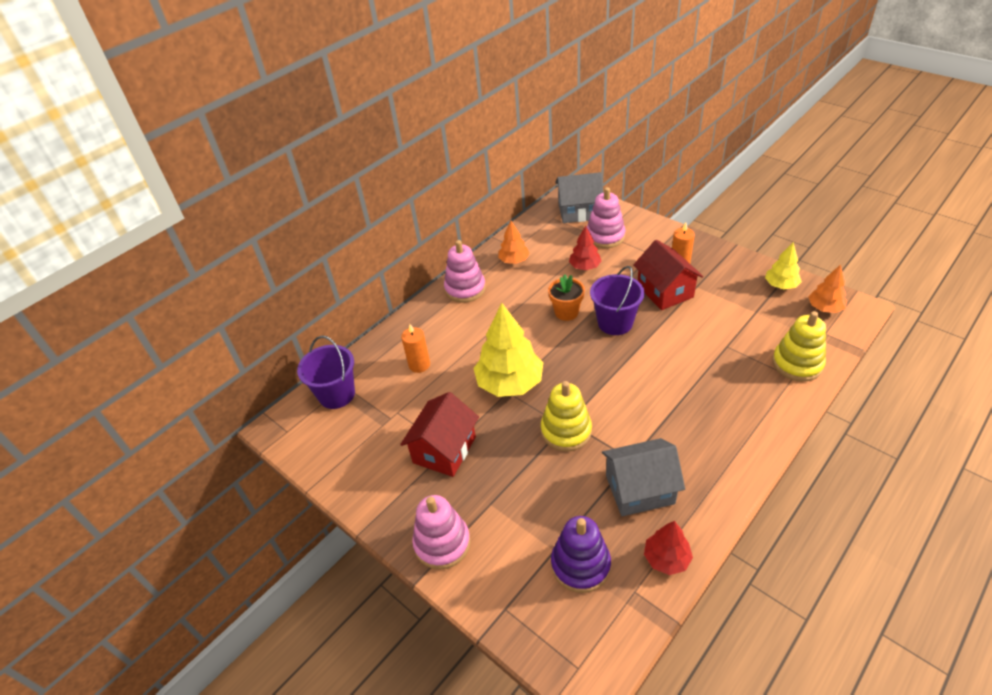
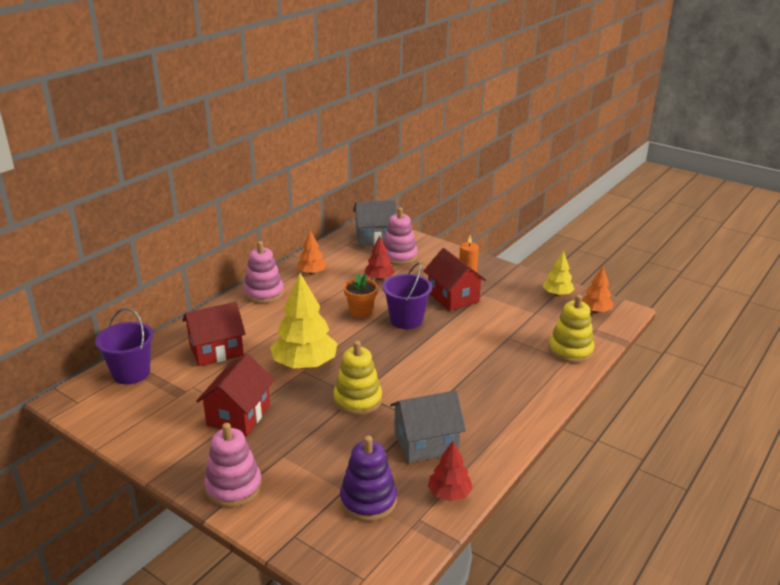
camera: 10 degrees left, 15 degrees down
(419, 365) = (216, 350): orange candle -> red house

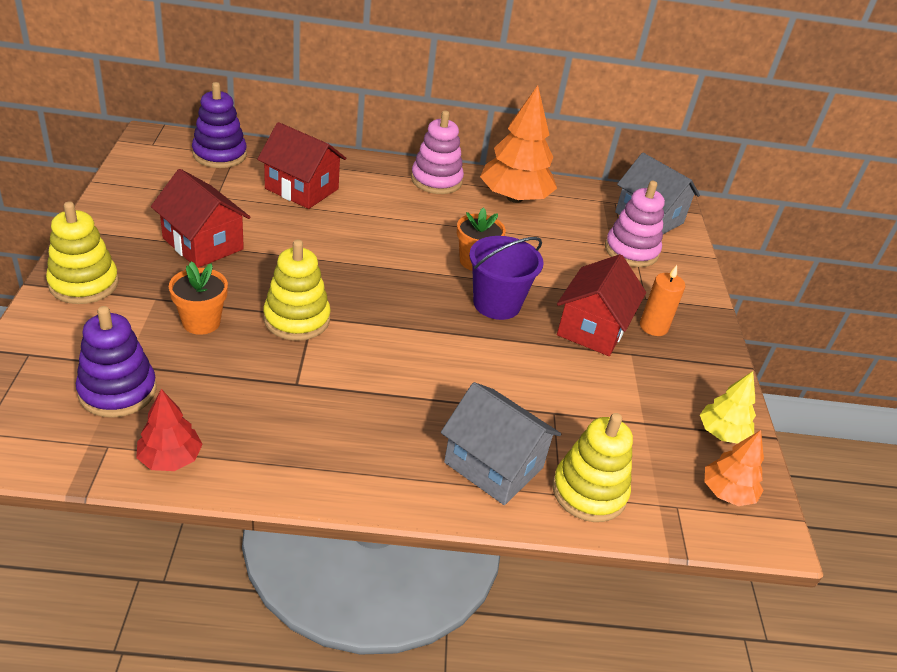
camera: 50 degrees right, 10 degrees up
(131, 373) = (219, 154): purple bucket -> purple stacking toy
(233, 487) = (84, 284): pink stacking toy -> yellow stacking toy
(238, 415) = (203, 244): red house -> red house turned 60 degrees clockwise
(305, 364) = (330, 256): yellow tree -> none
(312, 273) = (514, 198): orange tree -> orange tree, size x1.84
(327, 442) = (201, 322): none -> orange flower pot
(379, 278) = (562, 251): red tree -> none
(426, 443) = (256, 405): grey house -> grey house (493, 465)

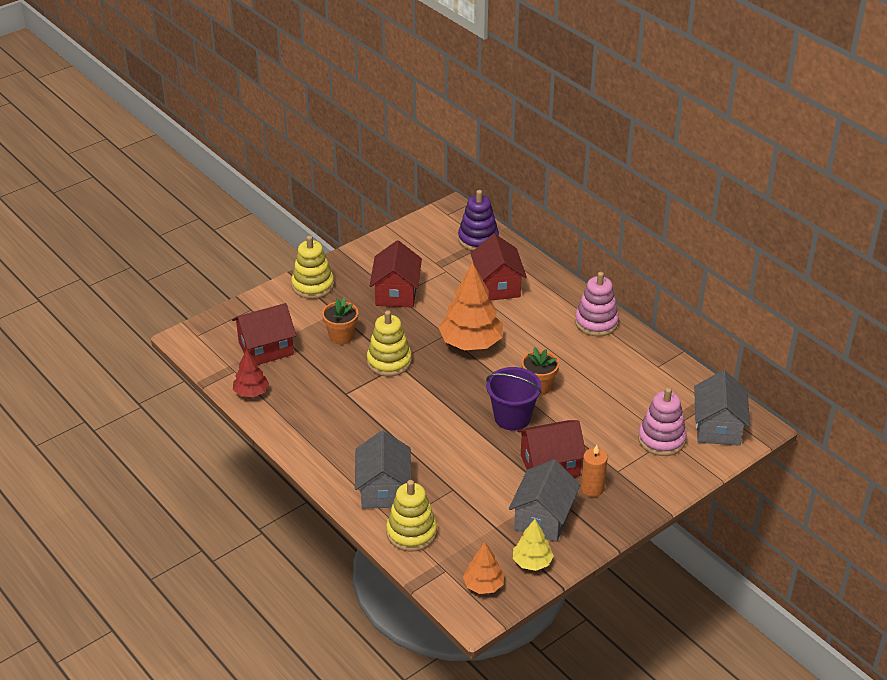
camera: 55 degrees right, 0 degrees up
(117, 391) = (266, 349): purple stacking toy -> red house
(514, 198) = (634, 362): orange tree -> orange tree (471, 343)
(664, 383) = (543, 518): none -> grey house

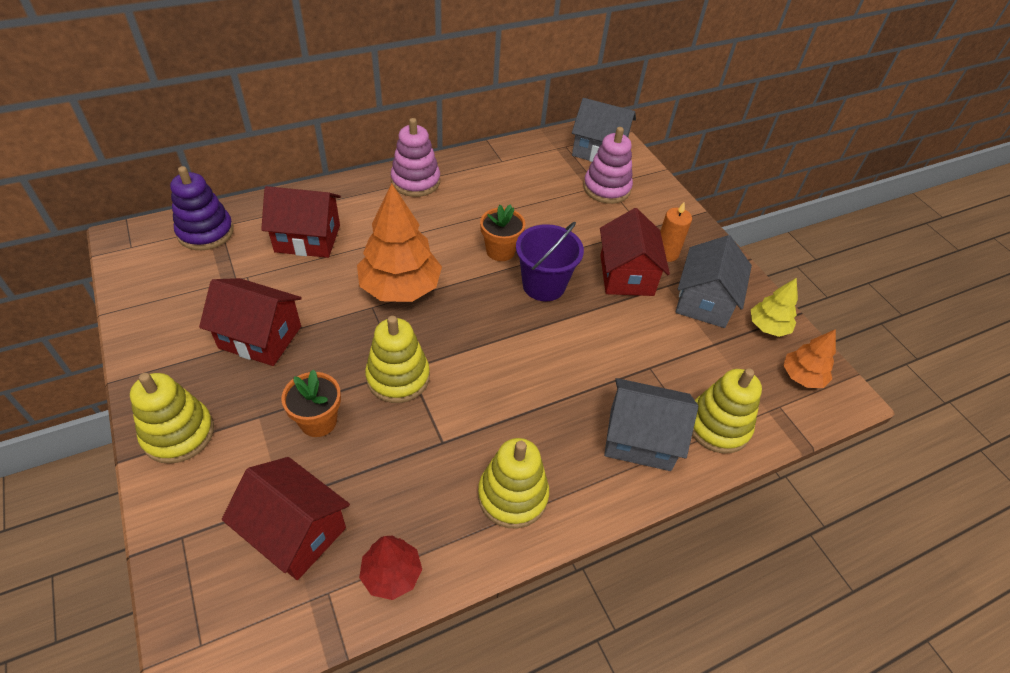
camera: 80 degrees left, 10 degrees up
(266, 349) = (295, 531): red house -> red house turned 45 degrees counterclockwise
(317, 432) = (512, 495): none -> yellow stacking toy
(543, 518) = (704, 301): grey house -> grey house turned 75 degrees clockwise

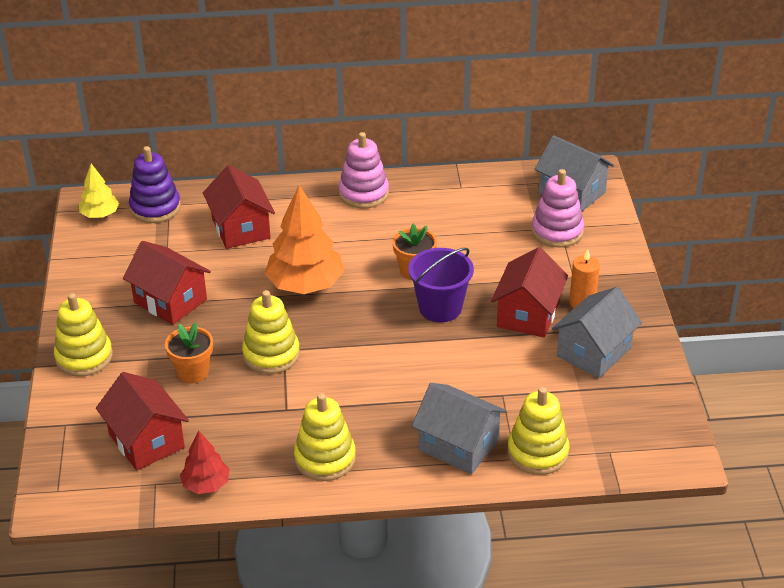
camera: 25 degrees right, 10 degrees down
(307, 238) = (241, 228): red house -> red house turned 45 degrees clockwise
(768, 327) = (645, 386): yellow tree -> yellow tree (100, 215)
(802, 377) = (650, 434): orange tree -> none

